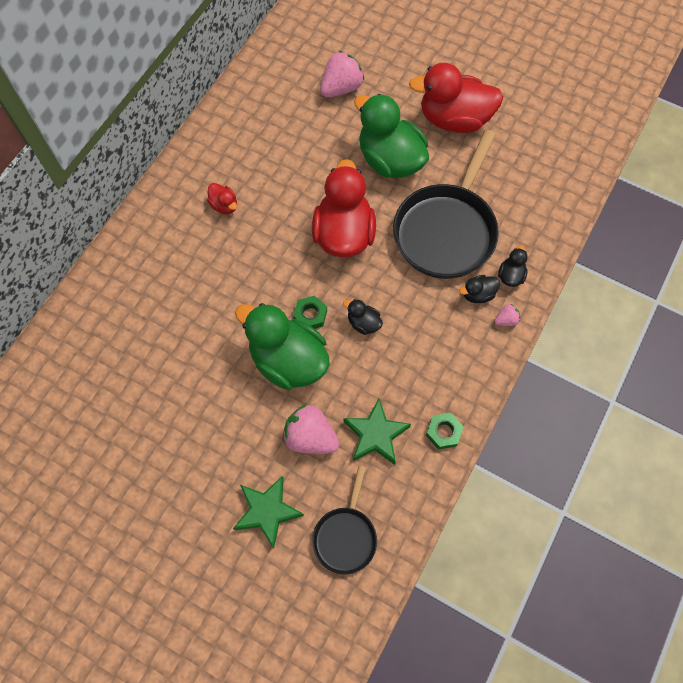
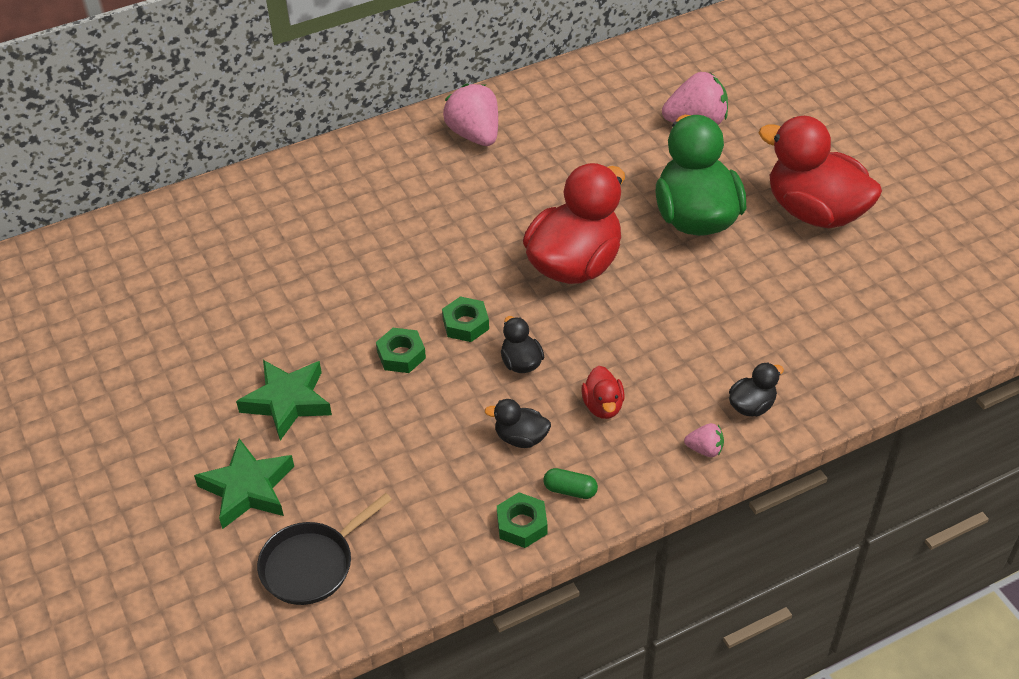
camera: 35 degrees right, 20 degrees down
(224, 205) = (461, 175): red duck -> red duck (603, 406)
(288, 360) = (401, 355): green duck -> green nut
(310, 437) = (360, 443): pink strawberry -> pink strawberry (474, 135)
(375, 435) = (437, 482): green star -> green star (287, 402)
(446, 230) = (707, 319): black pan -> none
(453, 393) = (570, 490): none -> green capsule
(478, 294) = (690, 404): black duck -> black duck (521, 438)

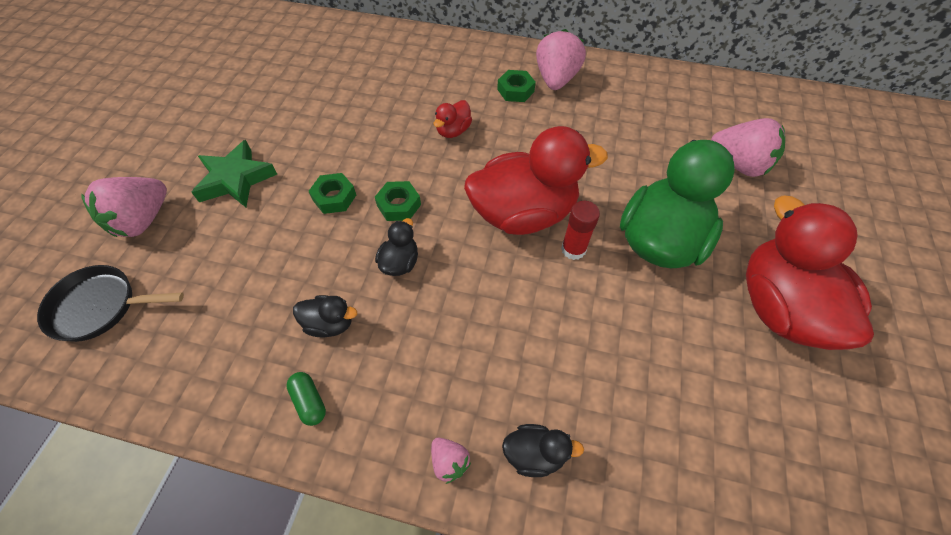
camera: 40 degrees right, 10 degrees up
(248, 488) = (143, 220): green star -> pink strawberry
(521, 438) = (330, 324): black duck -> black duck turned 135 degrees clockwise
(522, 524) = (244, 400): green nut -> green nut (515, 90)
(603, 406) = (415, 347): red duck -> red duck (453, 131)
(641, 265) = (573, 249): none -> red glue stick

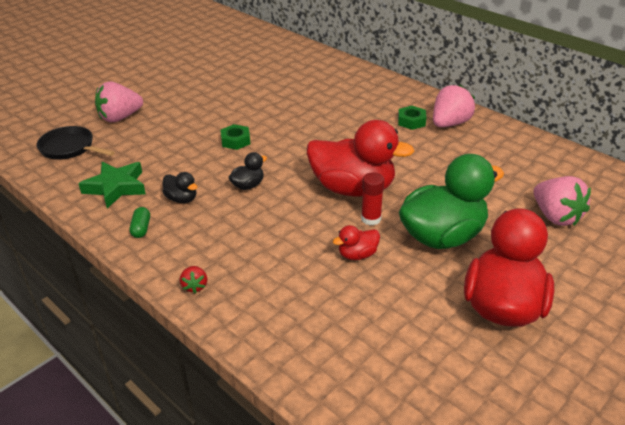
camera: 30 degrees right, 20 degrees down
(236, 179) = (185, 114): green star -> green star (116, 187)
(399, 205) = (272, 157): green nut -> none
(449, 462) = (195, 286): pink strawberry -> red strawberry
(453, 131) = (344, 130): red duck -> red duck (357, 255)
(535, 454) = (248, 305): black duck -> none

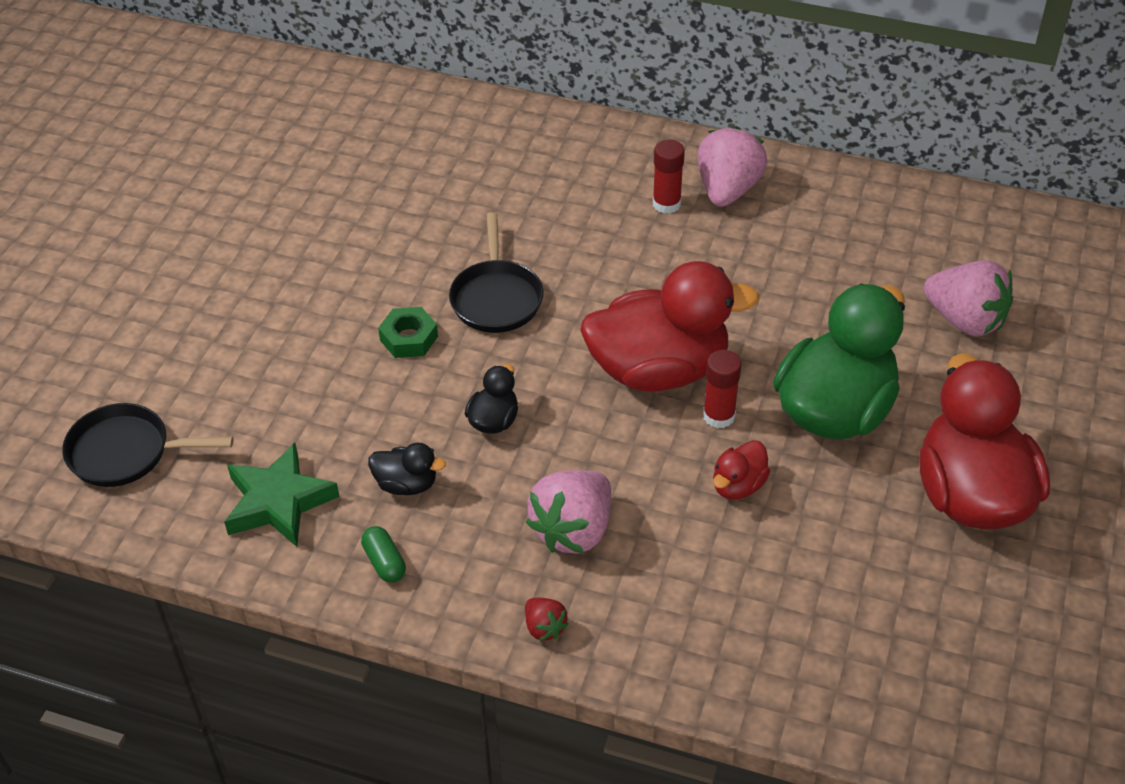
camera: 25 degrees left, 10 degrees up
(120, 118) = (162, 355): pink strawberry -> pink strawberry (573, 530)
(292, 136) = (496, 298): none -> black pan
(411, 121) = (666, 204): green nut -> red glue stick

